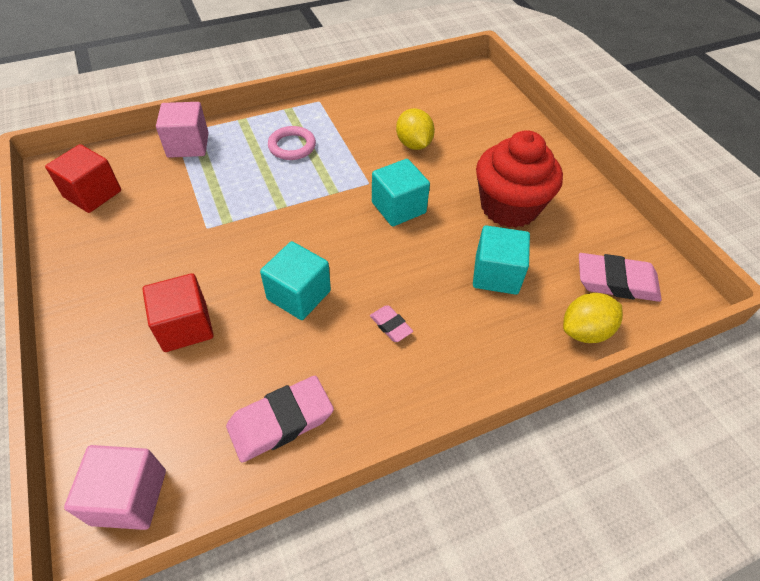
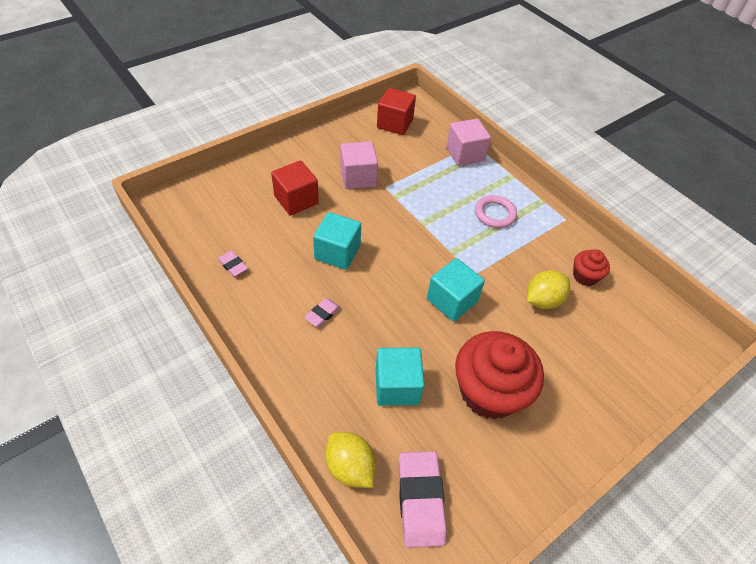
camera: 75 degrees right, 0 degrees up
(129, 497) = (179, 209): pink cube -> pink cube (358, 177)
(281, 421) = (233, 265): pink eraser -> pink eraser, size x0.52
(393, 110) = (585, 276): none -> red cupcake

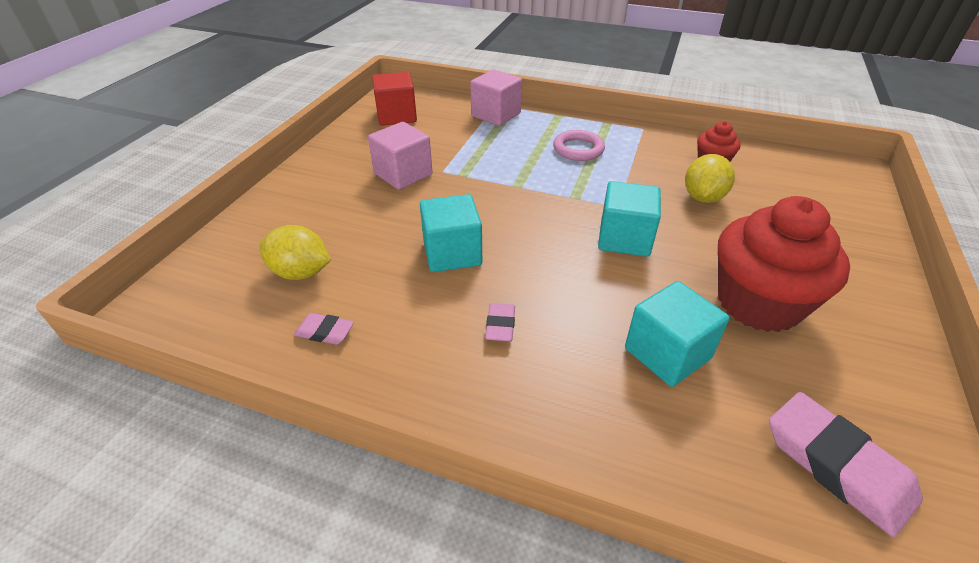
camera: 30 degrees left, 10 degrees down
(296, 200) = (348, 224): red cube -> none
(350, 467) = (723, 485): yellow lemon -> yellow lemon (300, 272)

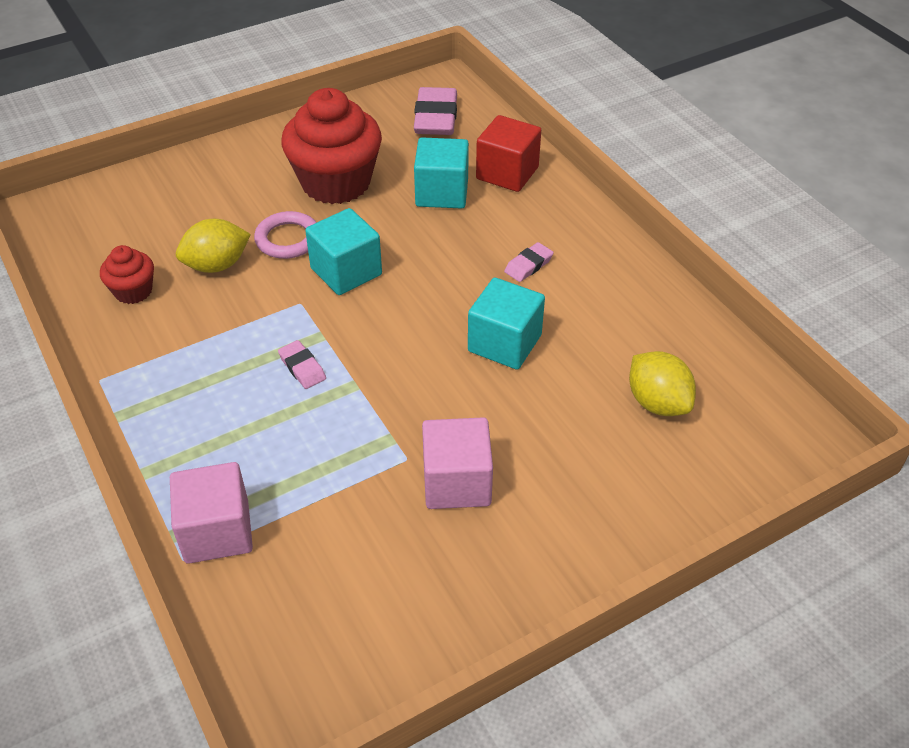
camera: 140 degrees left, 5 degrees up
(325, 332) = (665, 332): pink eraser -> pink eraser (302, 367)
(396, 116) = (350, 633): red cube -> red cube (507, 173)
(578, 149) = (220, 394): pink ring -> pink ring (288, 239)

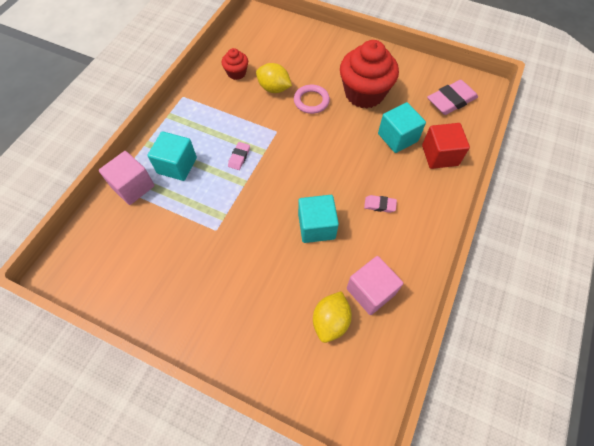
camera: 55 degrees right, 15 degrees up
(346, 271) = (310, 135): turquoise cube -> turquoise cube (177, 165)
(456, 482) = (215, 258): pink cube -> pink cube (370, 291)

